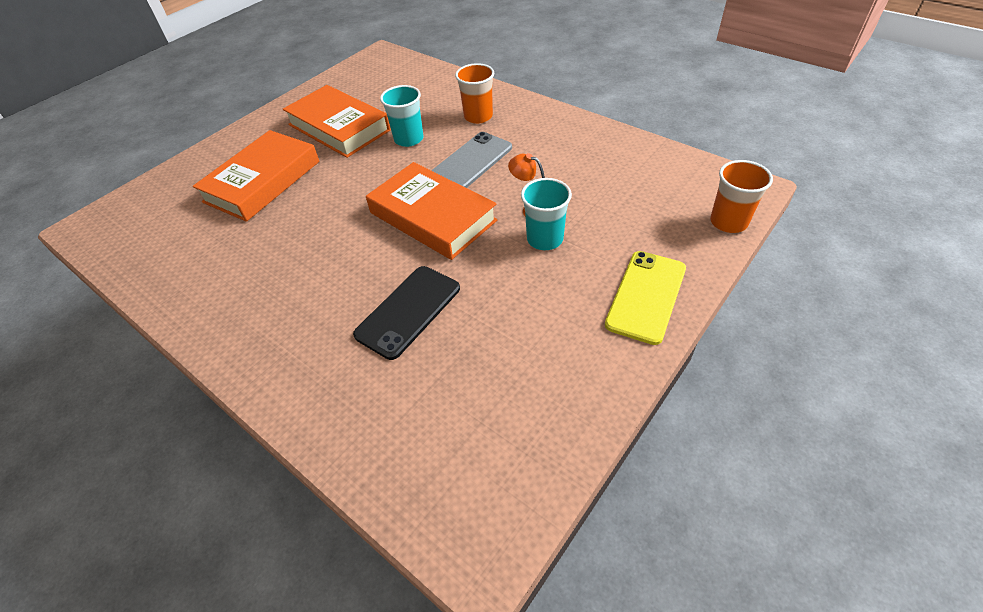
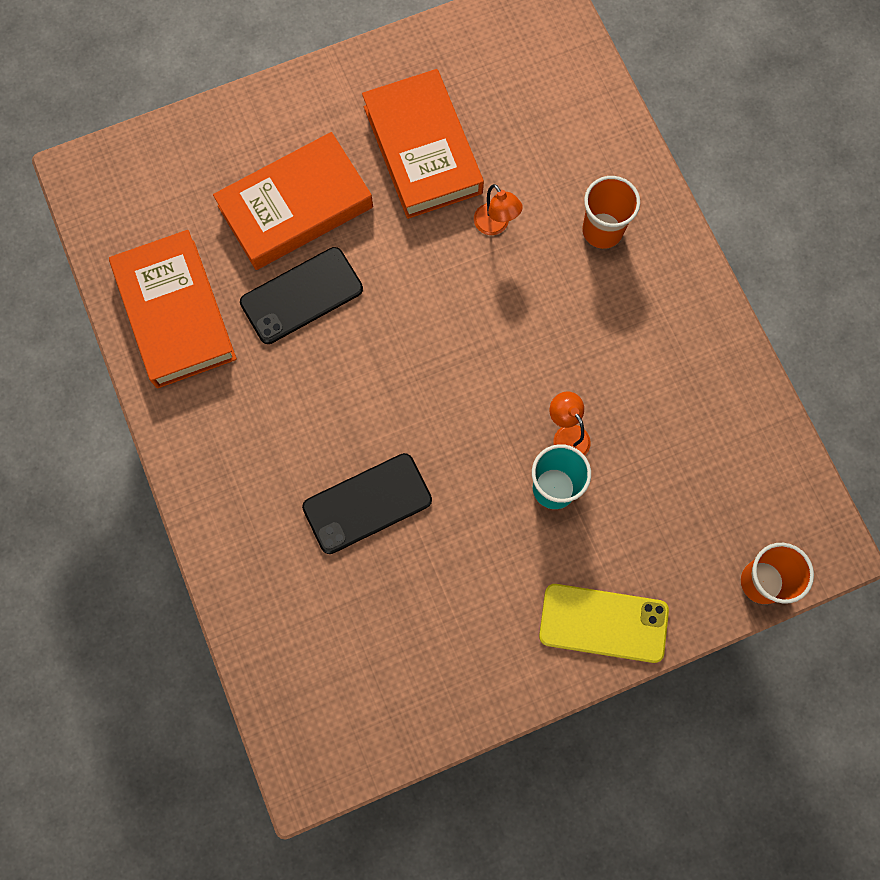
camera: 25 degrees right, 25 degrees up
(289, 220) = (301, 295): none -> black phone
(409, 139) = (495, 225): turquoise cup -> orange lamp
(432, 216) = (456, 382): orange book -> orange book (175, 313)
(472, 161) = (547, 314): grey phone -> none
(646, 296) = (603, 623): yellow phone -> yellow phone turned 45 degrees clockwise

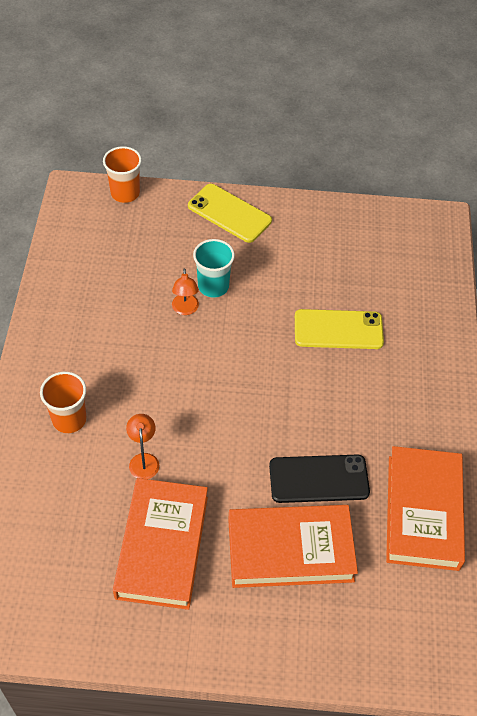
camera: 155 degrees left, 20 degrees down
(367, 503) = (338, 330): black phone -> yellow phone

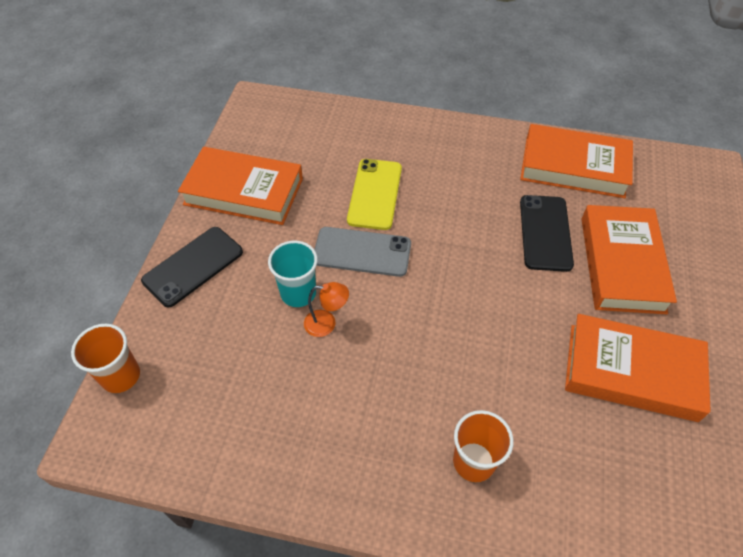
camera: 80 degrees left, 0 degrees up
(144, 460) = (529, 382): orange lamp -> none
(229, 213) = (193, 266): yellow phone -> black phone
(265, 326) = (362, 252): none -> grey phone
(318, 231) = (243, 191): none -> orange book

